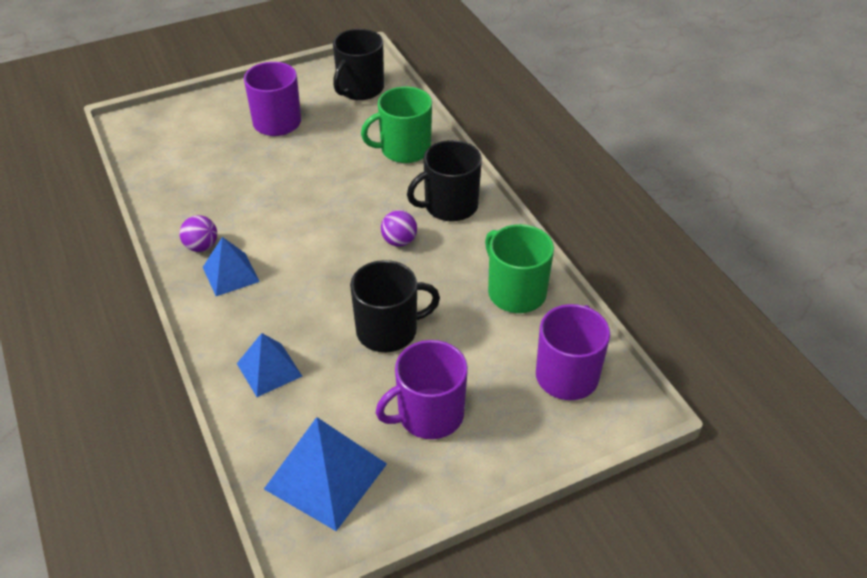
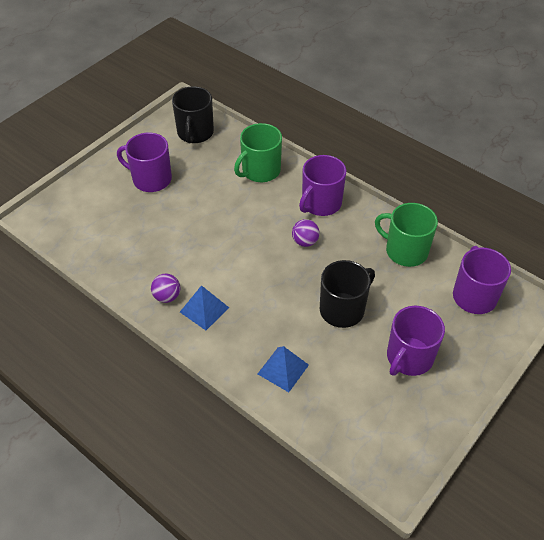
camera: 25 degrees left, 5 degrees up
(326, 476) = (373, 427): blue pyramid -> none
(449, 206) = (321, 203): black mug -> purple mug

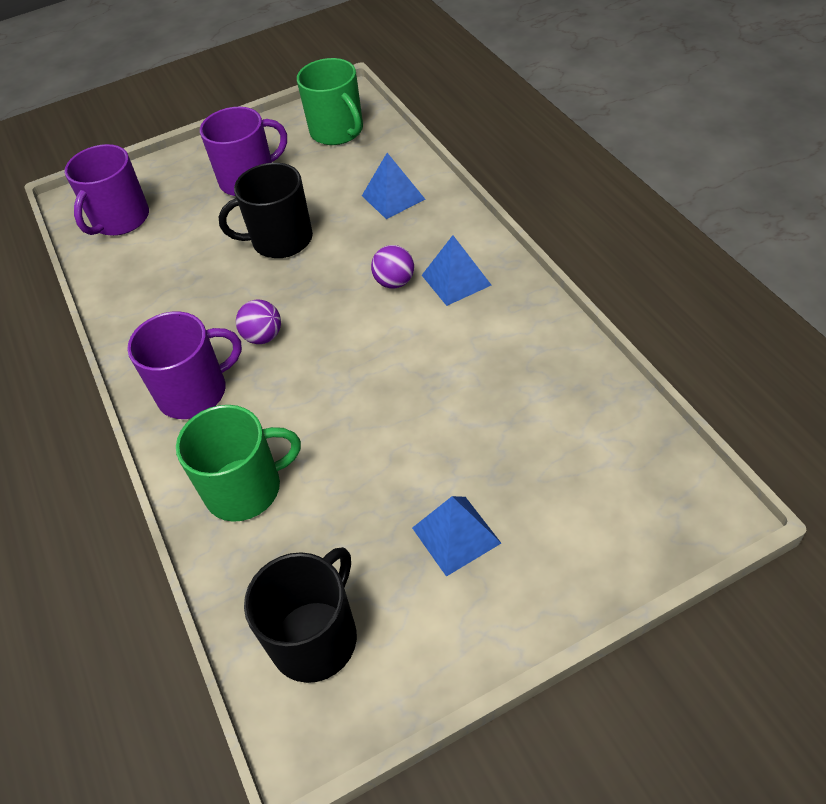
camera: 150 degrees left, 0 degrees up
(151, 179) = (456, 535): purple mug -> blue pyramid
(167, 296) = (501, 309): purple ball -> purple ball (395, 282)
(405, 251) = (144, 289): green mug -> green mug (337, 131)

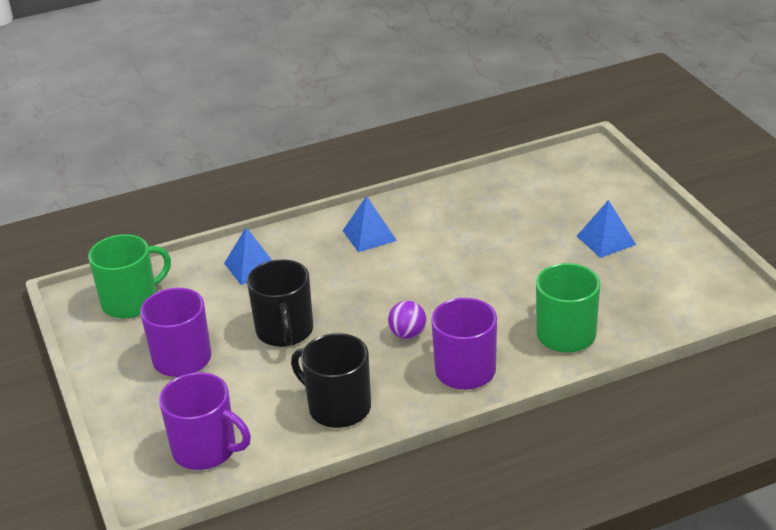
camera: 90 degrees left, 15 degrees down
(315, 638) = (682, 295): black mug -> black mug (338, 407)
(395, 282) = (362, 265): purple ball -> none

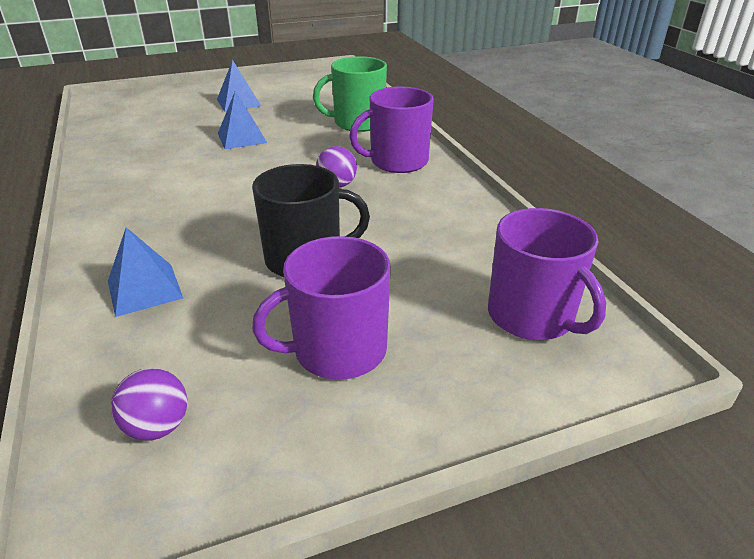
camera: 90 degrees left, 0 degrees up
(131, 301) = (158, 426): green mug -> purple ball
(206, 449) = (532, 316): purple mug -> purple mug turned 120 degrees clockwise
(338, 407) = (449, 224): black mug -> none
(369, 235) = (142, 202): blue pyramid -> blue pyramid (242, 138)

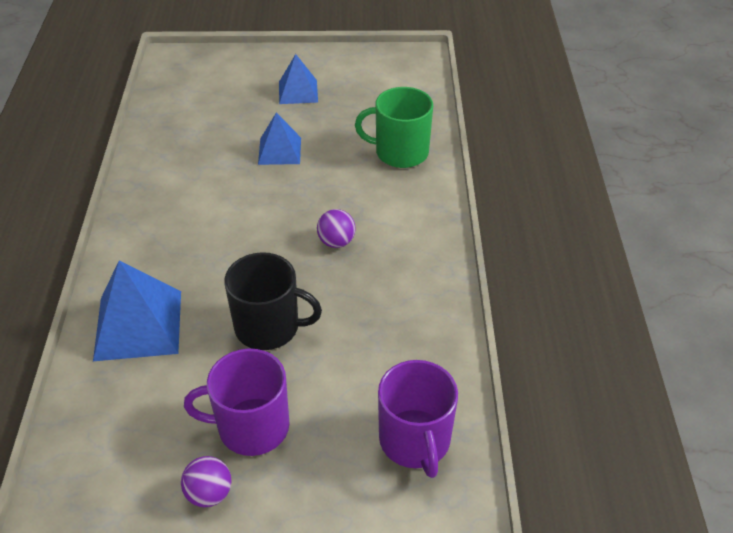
camera: 20 degrees right, 10 degrees up
(144, 289) = (138, 325): blue pyramid -> blue pyramid, size x1.62
(158, 426) = (111, 452): purple ball -> purple ball (209, 493)
(397, 162) = (408, 222): purple mug -> none

